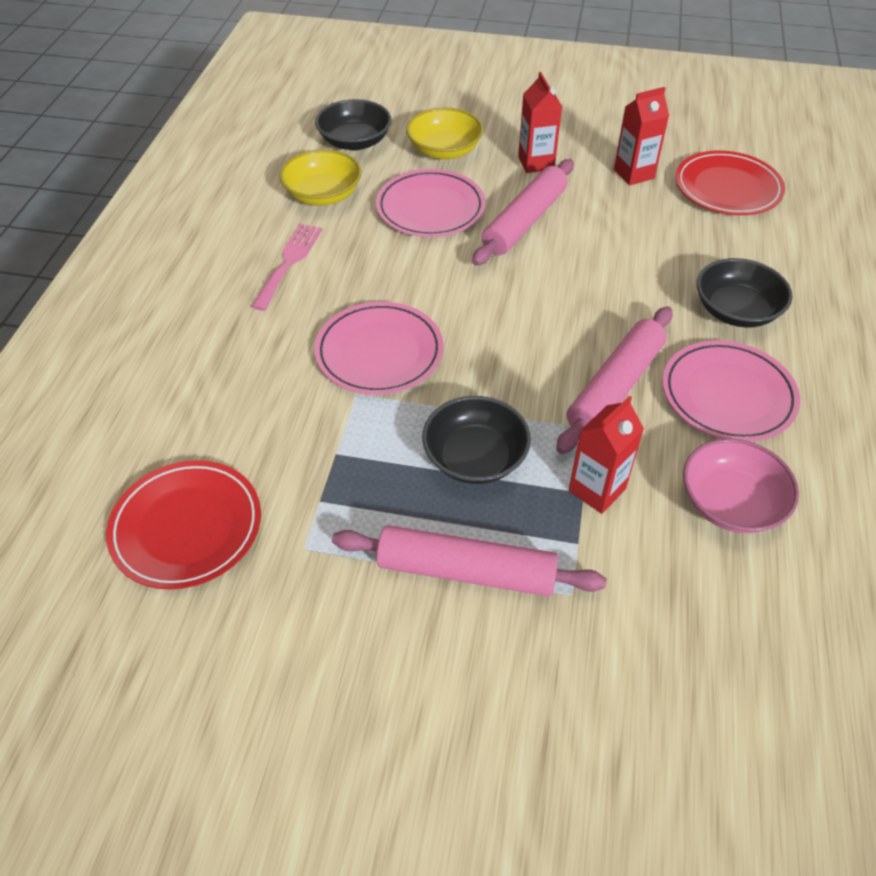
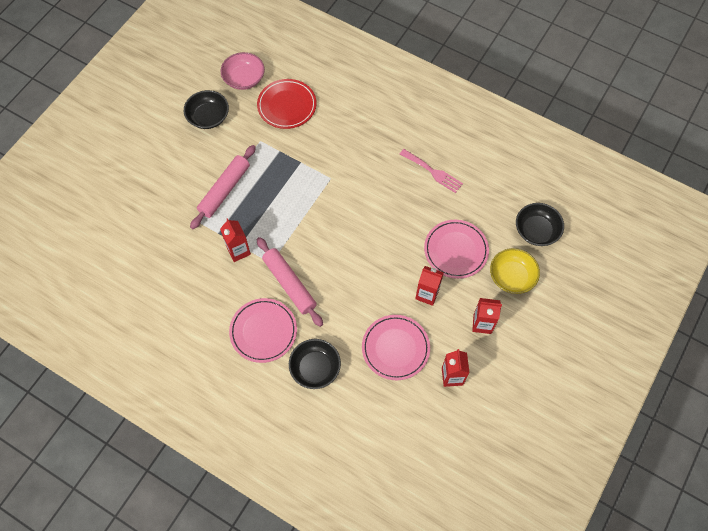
camera: 110 degrees right, 15 degrees up
(323, 195) = (486, 201): yellow bowl -> none
(379, 352) = (352, 194): pink plate -> pink plate (395, 348)
(475, 457) = (275, 212): black bowl -> black bowl (208, 117)
(524, 222) = (427, 294): pink rolling pin -> red carton
(727, 188) = (419, 426): red plate -> none
(730, 503) = (208, 299): pink bowl -> pink bowl (244, 78)

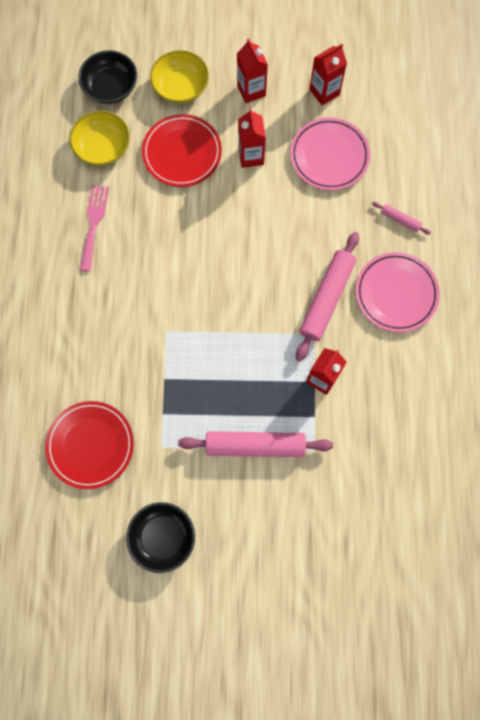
camera: 120 degrees left, 10 degrees up
(244, 78) = (76, 529): pink bowl -> none
(315, 368) = (400, 220): black bowl -> pink rolling pin
(456, 250) = (182, 153): pink plate -> red plate
(488, 203) = (103, 147): none -> yellow bowl

